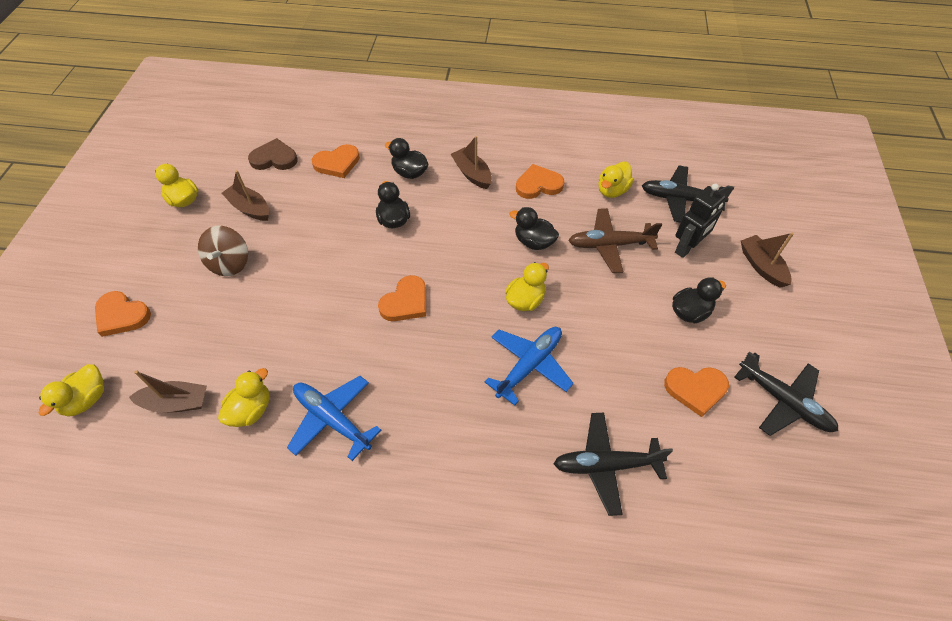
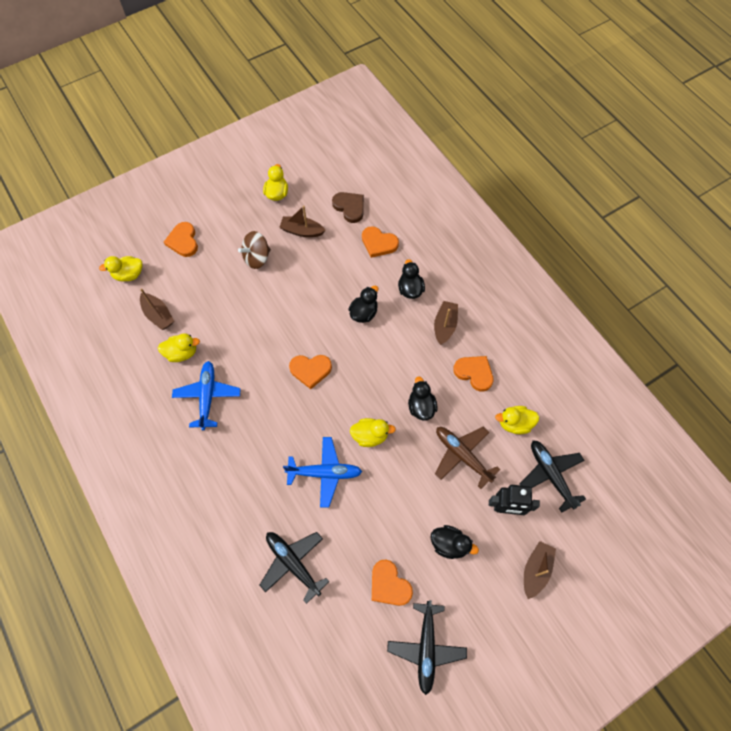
camera: 50 degrees right, 10 degrees up
(250, 208) = (302, 231): brown boat -> brown boat turned 75 degrees counterclockwise

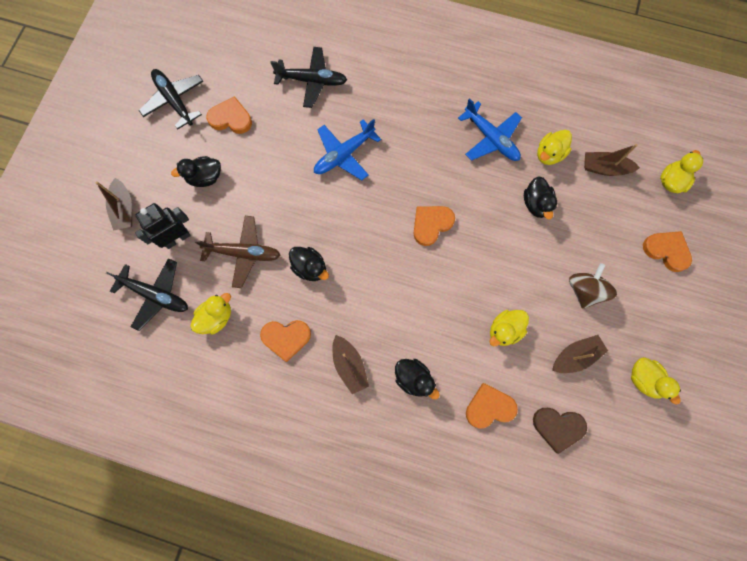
camera: 140 degrees right, 10 degrees up
(364, 313) = (435, 316): black duck -> black duck (536, 204)
(370, 436) = (333, 210): yellow duck -> yellow duck (504, 330)

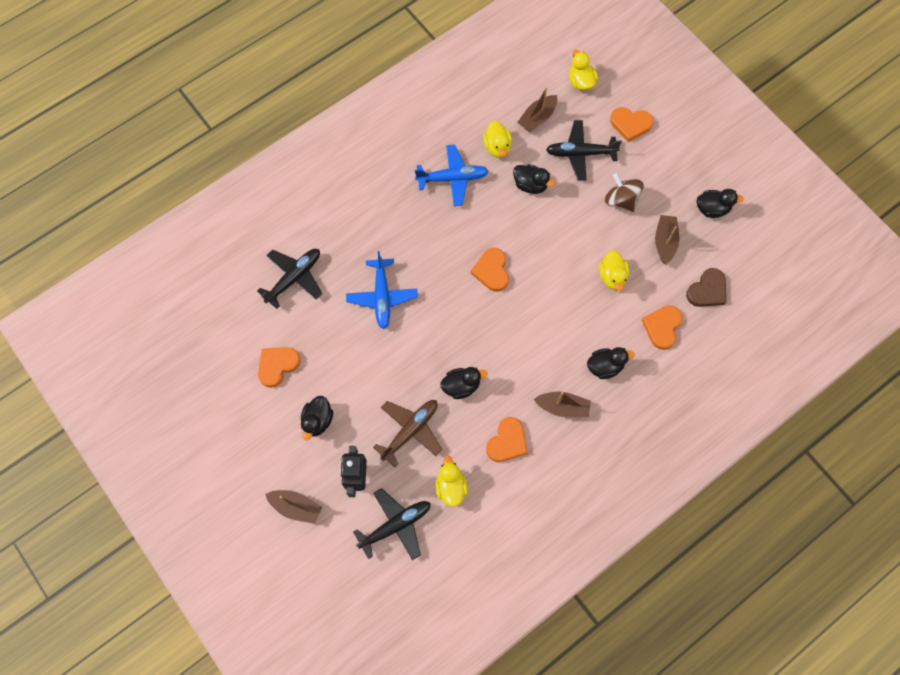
camera: 55 degrees left, 5 degrees down
(174, 101) = (222, 403): black plane -> black plane (580, 153)
(644, 379) = (712, 209): yellow duck -> black duck
(666, 251) = (630, 124): orange heart -> orange heart turned 150 degrees counterclockwise

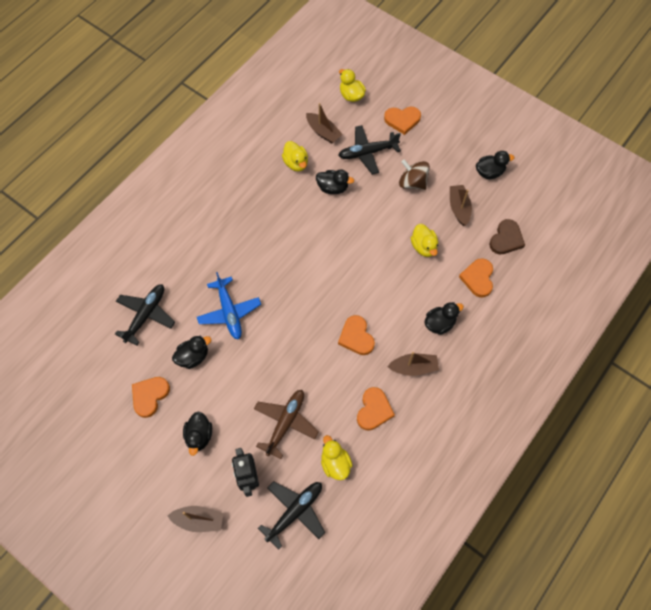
camera: 15 degrees left, 5 degrees down
(452, 178) = (264, 197): blue plane -> none
(461, 386) = (320, 372): black duck -> black duck (193, 357)
(491, 271) = (319, 267): orange heart -> orange heart (356, 337)
(537, 118) = (323, 132): brown boat -> brown boat turned 75 degrees counterclockwise

